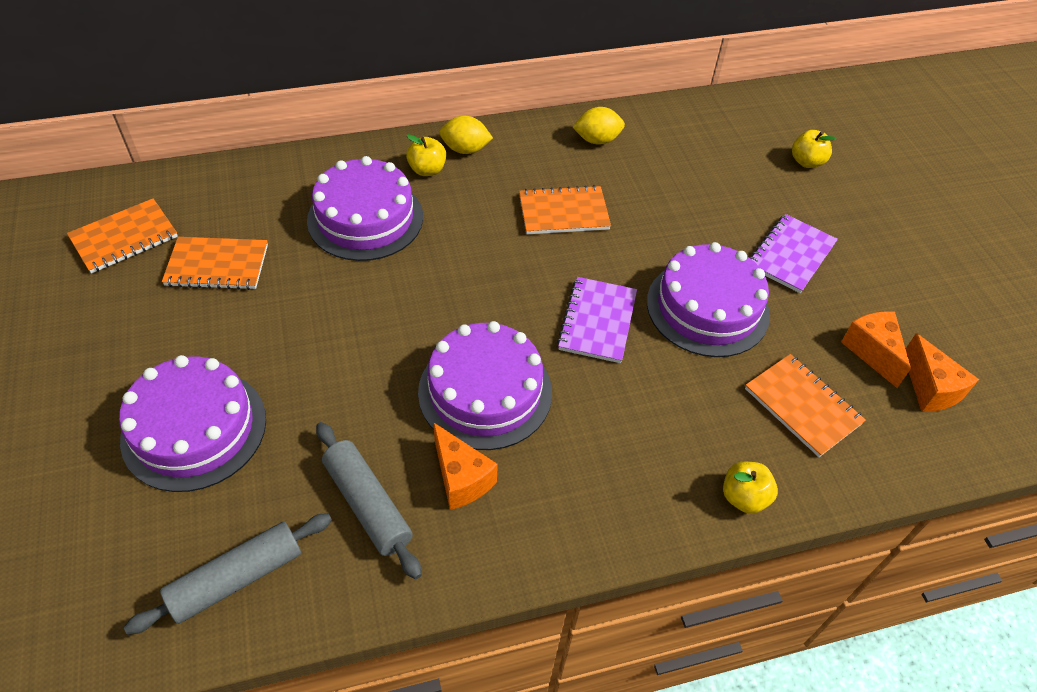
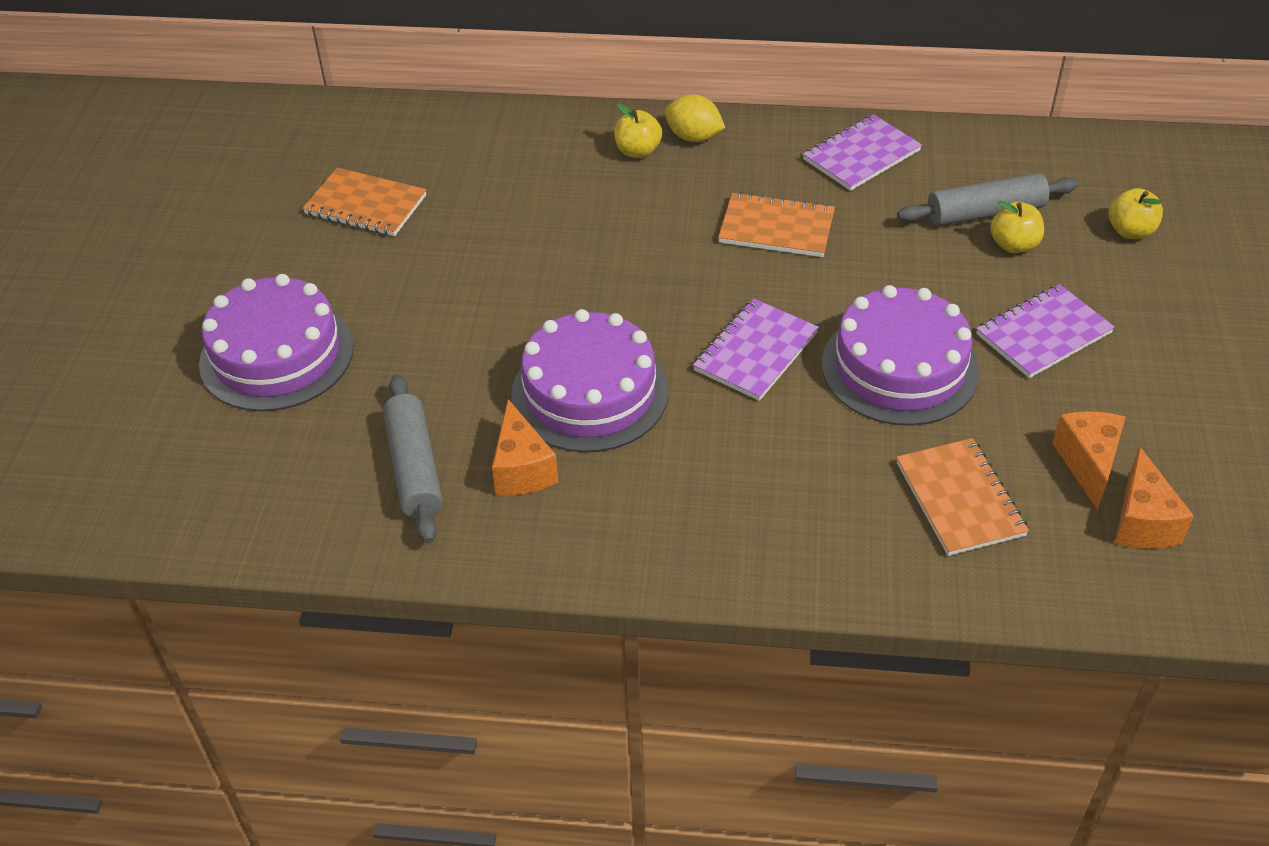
camera: 25 degrees right, 5 degrees down
(124, 238) = (285, 159): orange notebook -> none
(236, 578) = (259, 498): grey rolling pin -> grey rolling pin (985, 212)
(365, 218) = (543, 189): purple cake -> none
(597, 140) = (861, 155): yellow lemon -> purple notebook
(744, 497) = (831, 571): yellow apple -> yellow apple (1013, 245)

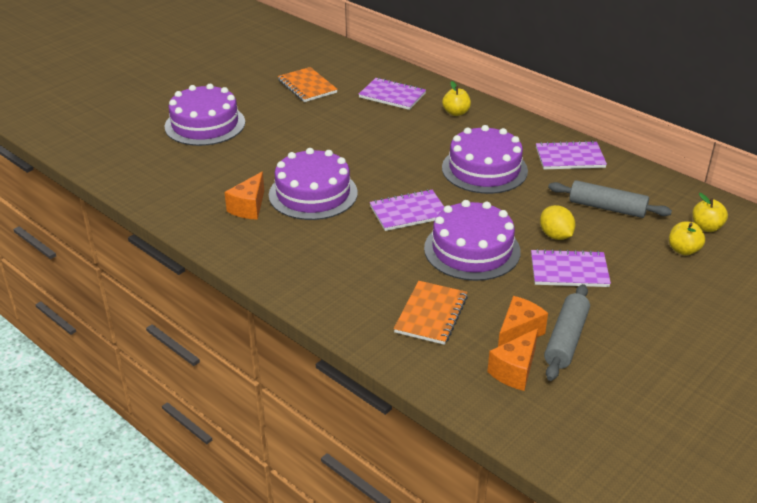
camera: 35 degrees right, 10 degrees down
(414, 468) = (207, 187): grey rolling pin -> grey rolling pin (565, 339)
(515, 163) = (392, 96): none -> purple notebook
(693, 137) = (491, 117): yellow lemon -> yellow lemon (555, 235)
(776, 228) = (484, 169): orange notebook -> purple cake
(1013, 245) = (604, 227): yellow apple -> yellow apple (706, 227)

